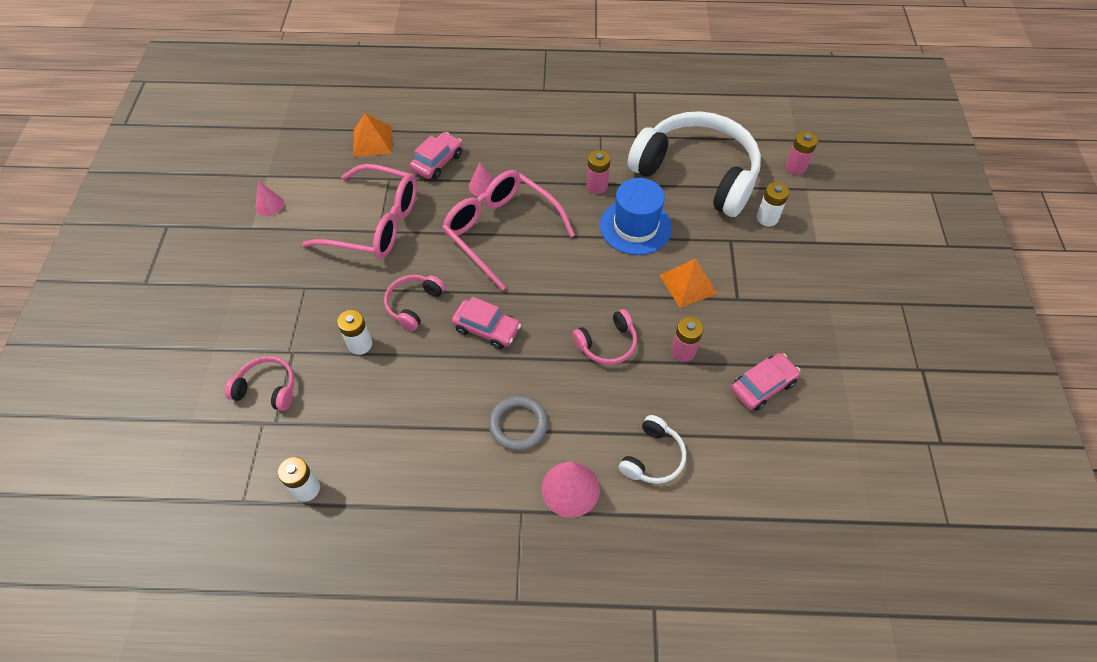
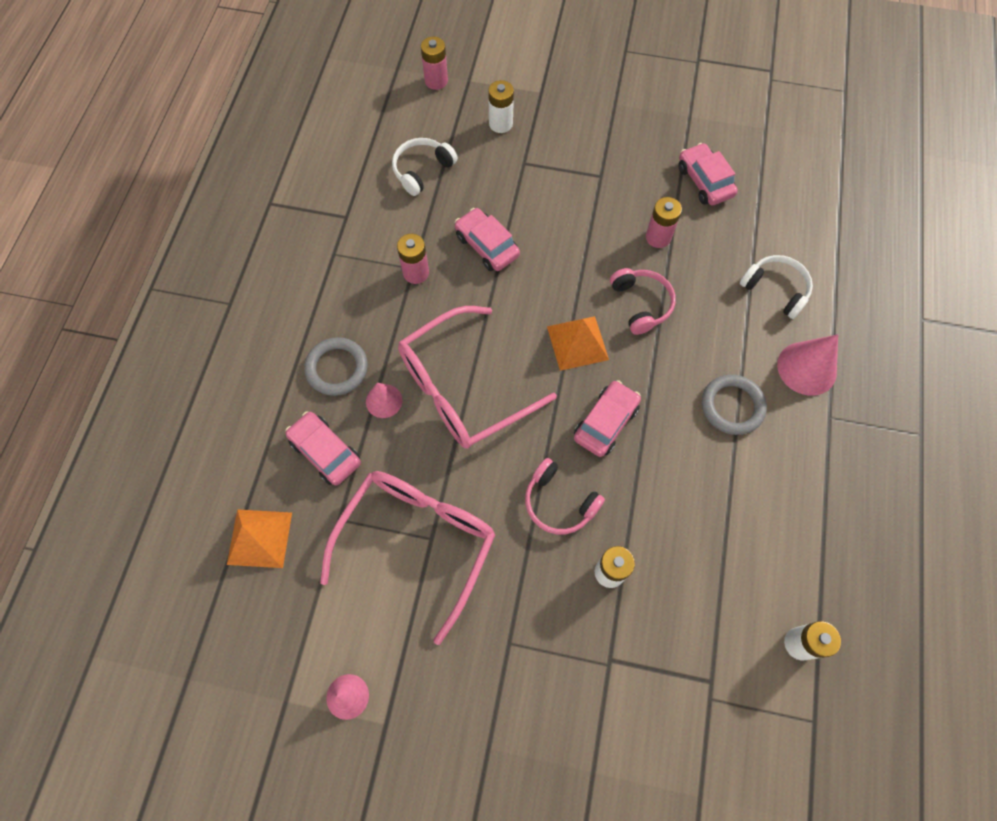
camera: 80 degrees left, 10 degrees up
(267, 388) = (662, 694): pink headphones -> none
(503, 155) = (337, 368): none -> grey ring
(635, 226) = (486, 246): blue hat -> pink car
(688, 284) = (575, 214): orange pyramid -> orange pyramid (577, 343)
(697, 173) = (422, 170): white headphones -> white headphones, size x0.43

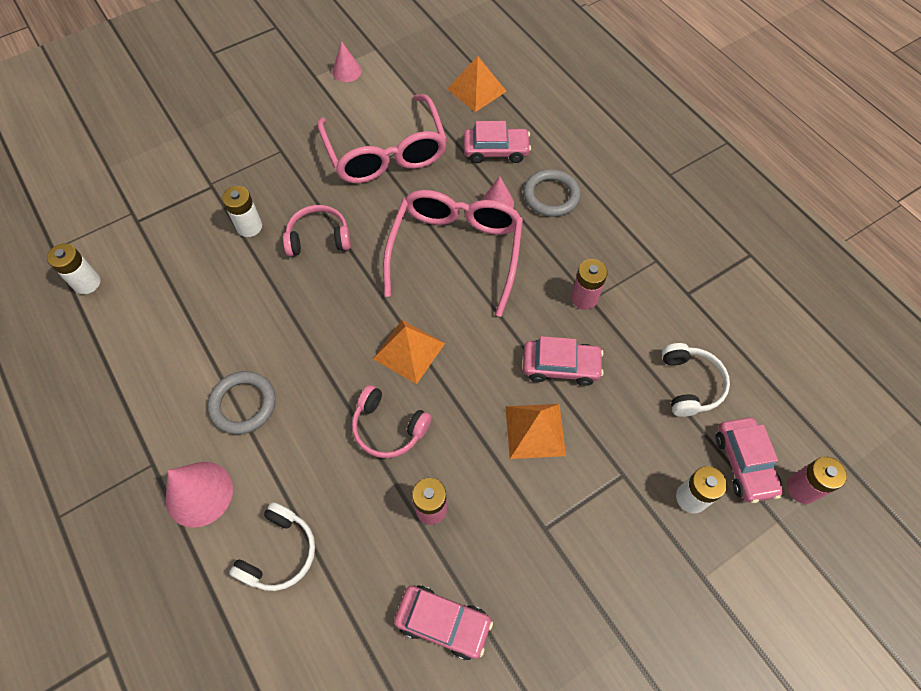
camera: 135 degrees right, 5 degrees down
(548, 225) = (535, 430): none -> orange pyramid
(605, 422) = (333, 311): pink car -> pink car (744, 463)
(775, 289) = (279, 552): white headphones -> white headphones turned 60 degrees counterclockwise

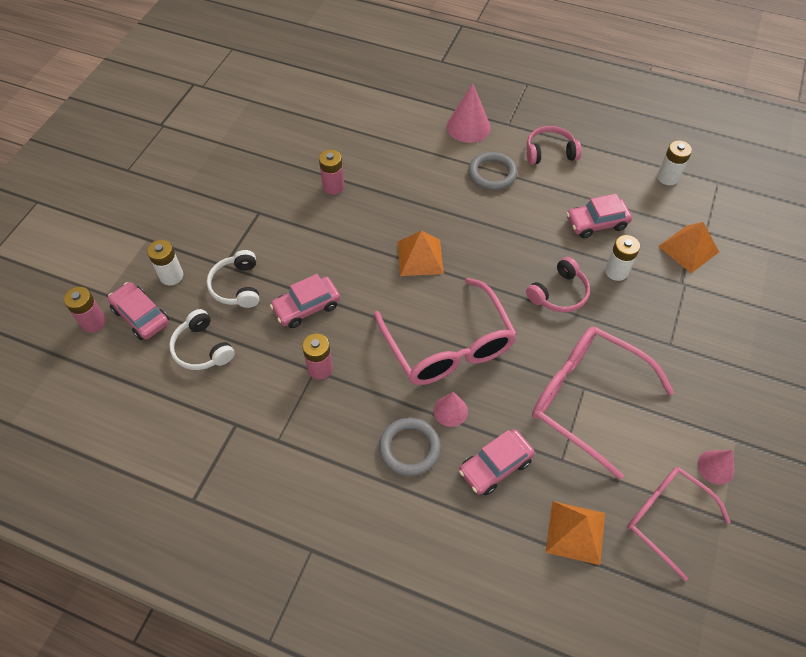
camera: 145 degrees right, 5 degrees down
(279, 552) = (399, 128): white headphones -> white headphones (237, 286)
(388, 428) = (393, 209): pink headphones -> pink headphones (549, 152)
(410, 67) = (666, 517): none -> pink glasses
(443, 622) = (288, 147): pink car -> pink car (596, 223)
(535, 430) = (298, 258): orange pyramid -> orange pyramid (688, 249)

